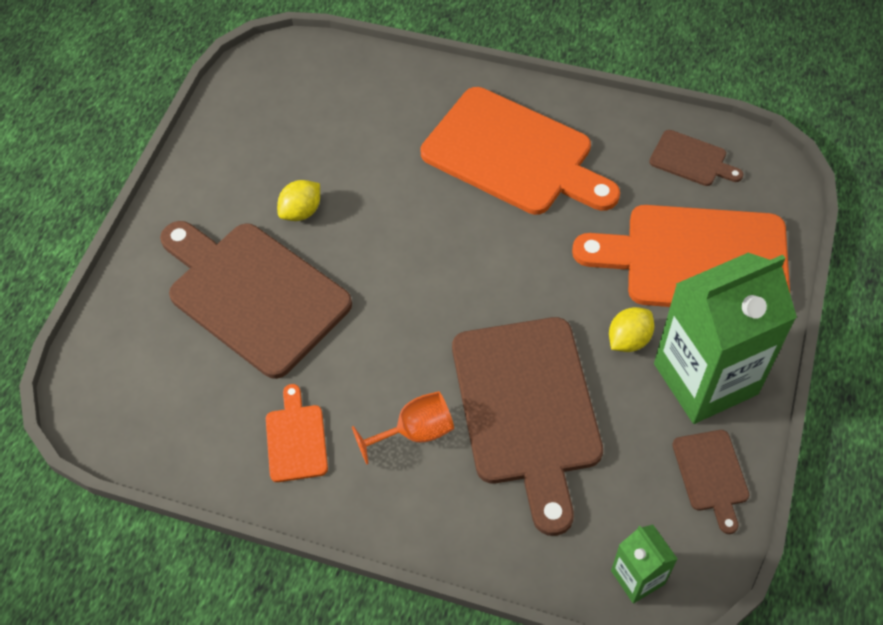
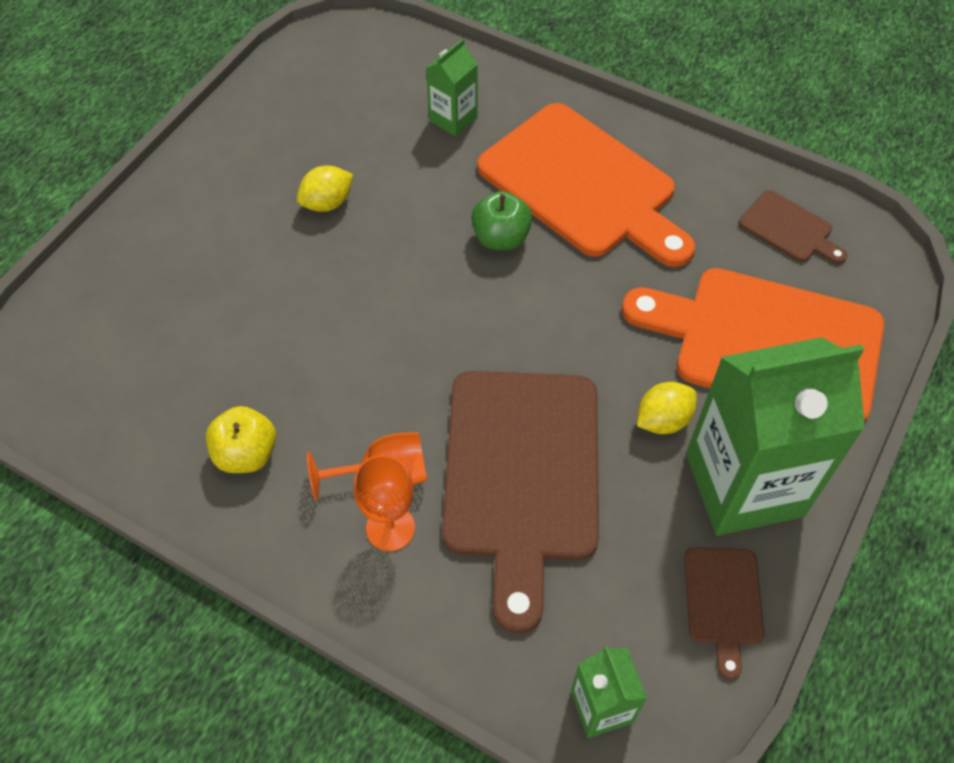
camera: 10 degrees right, 0 degrees up
(253, 294) = (247, 283): brown cutting board -> none
(296, 439) = (246, 454): orange cutting board -> yellow apple
(388, 117) = (453, 119): none -> green carton
(432, 474) = (390, 528): none -> orange goblet
(457, 213) = (501, 238): none -> green apple

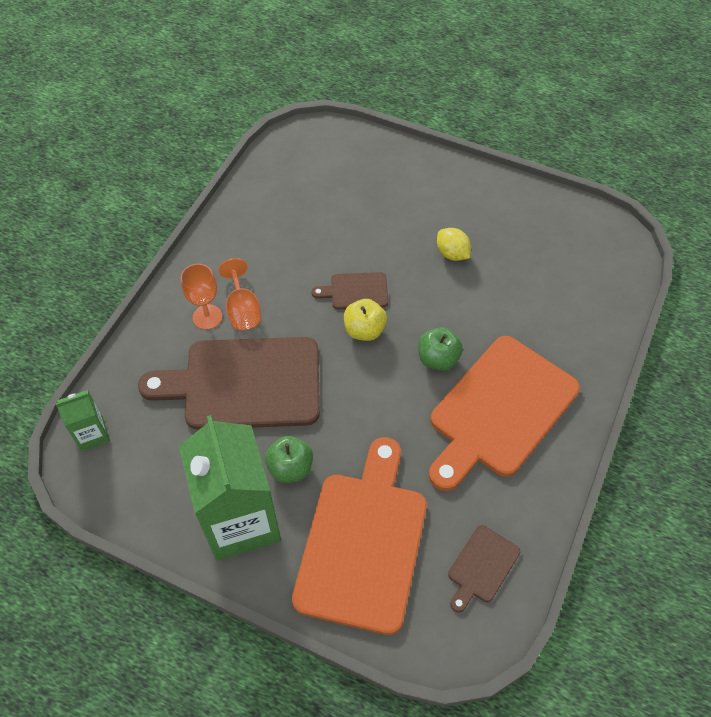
camera: 85 degrees right, 0 degrees up
(246, 454) = (255, 241): yellow apple -> yellow apple (364, 330)
(453, 119) = (549, 319): green carton -> none
(663, 420) = (290, 468): yellow lemon -> green apple
(723, 601) = (155, 504): brown cutting board -> brown cutting board (355, 291)

